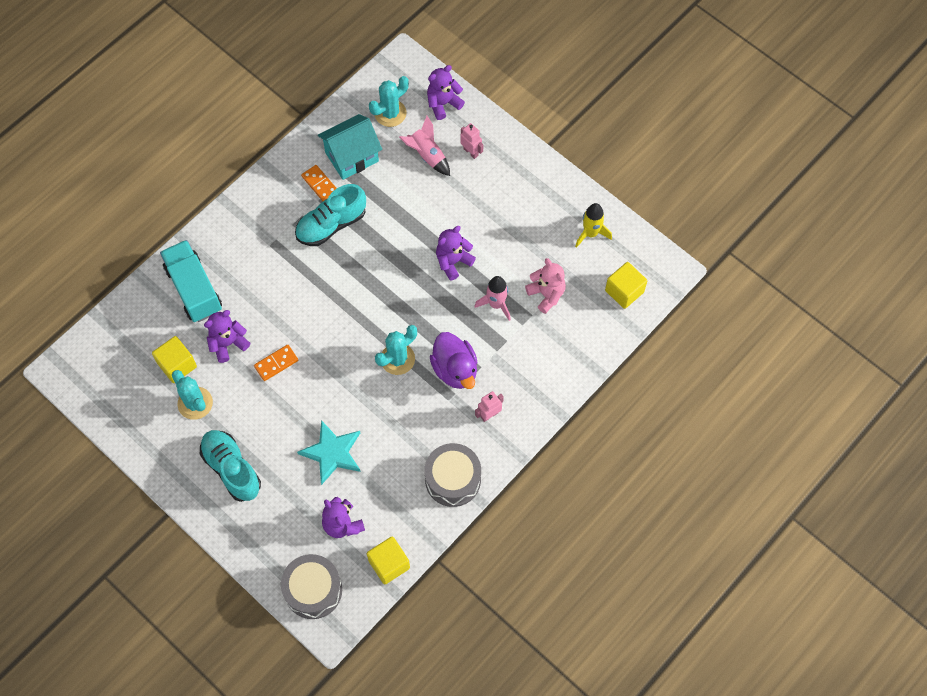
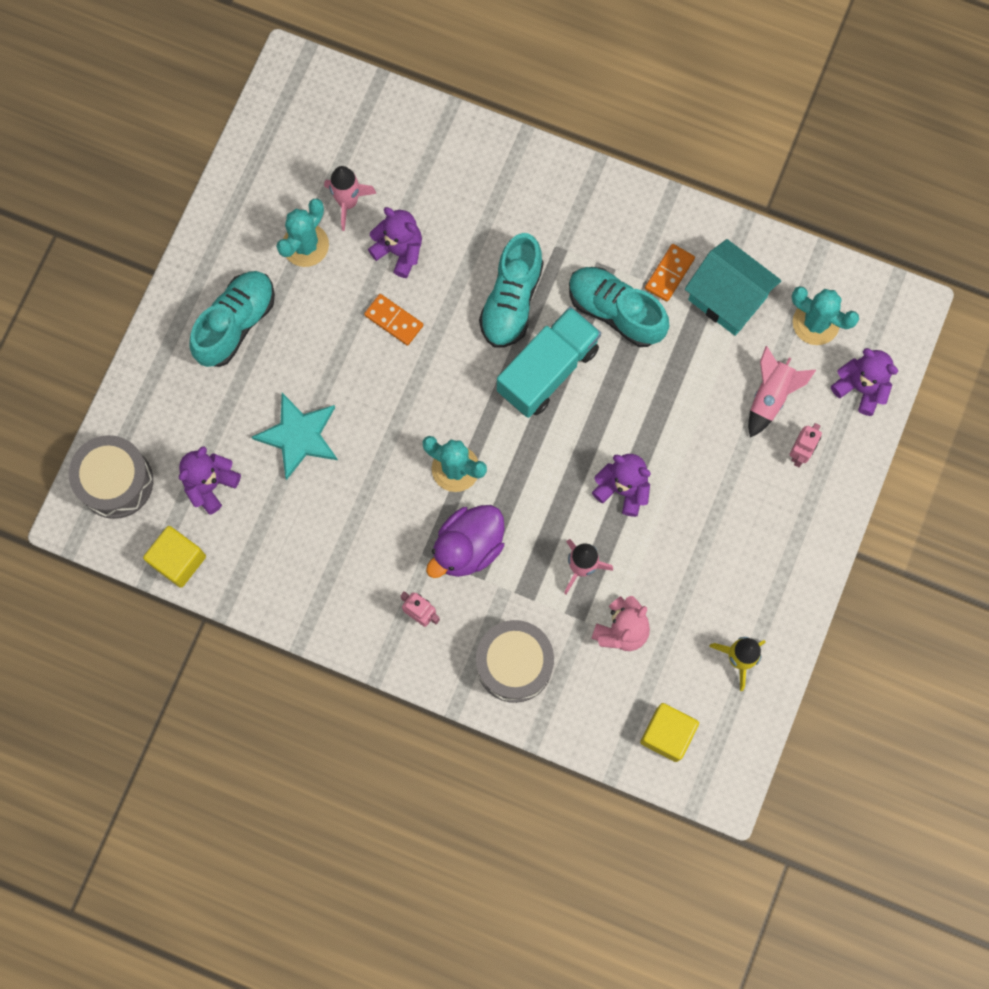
camera: 70 degrees right, 10 degrees up
(177, 365) = (348, 202): yellow cube -> pink rocket
(194, 289) = (458, 179): turquoise truck -> turquoise truck (548, 370)
(295, 285) = (511, 300): none -> turquoise shoe
(453, 479) = (315, 599): grey drum -> grey drum (514, 664)

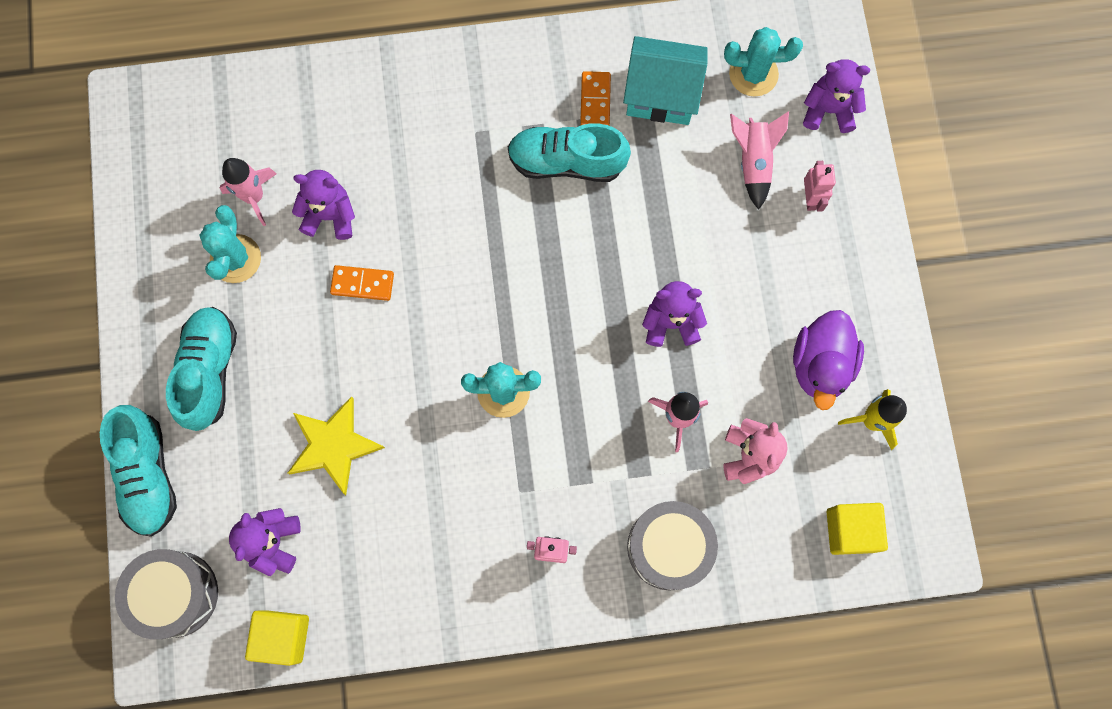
camera: 30 degrees left, 0 degrees up
(299, 436) = (334, 445): turquoise star -> yellow star
(468, 547) = (559, 460): purple duck -> purple duck (820, 365)
(511, 300) = (464, 204): turquoise shoe -> turquoise shoe (148, 475)
(548, 370) = (536, 250): turquoise truck -> none

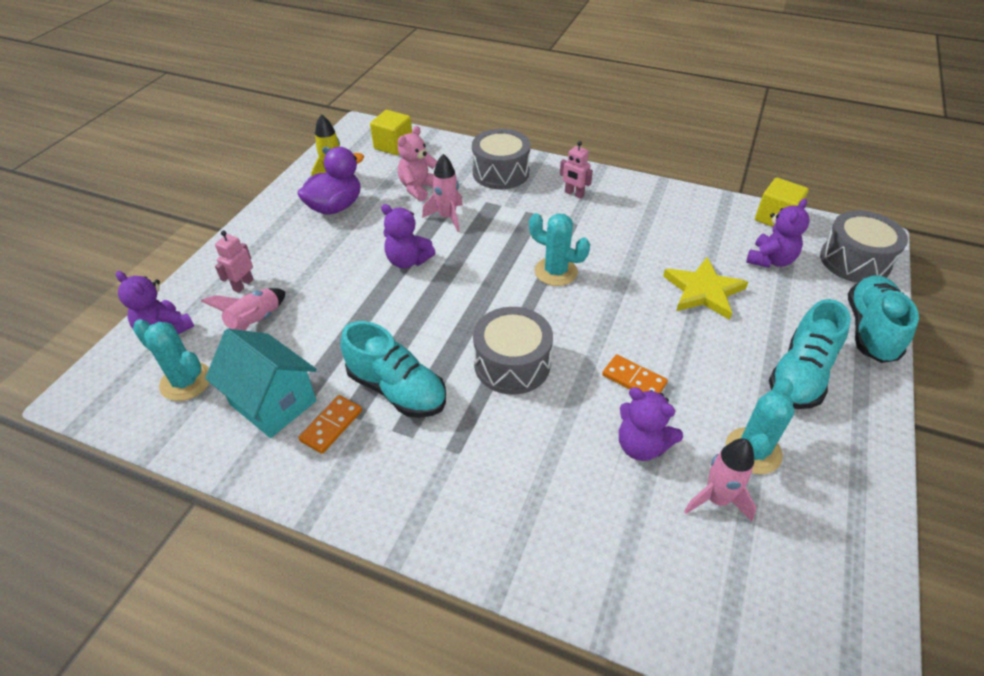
camera: 150 degrees left, 30 degrees down
(482, 243) = (512, 364): none -> grey drum

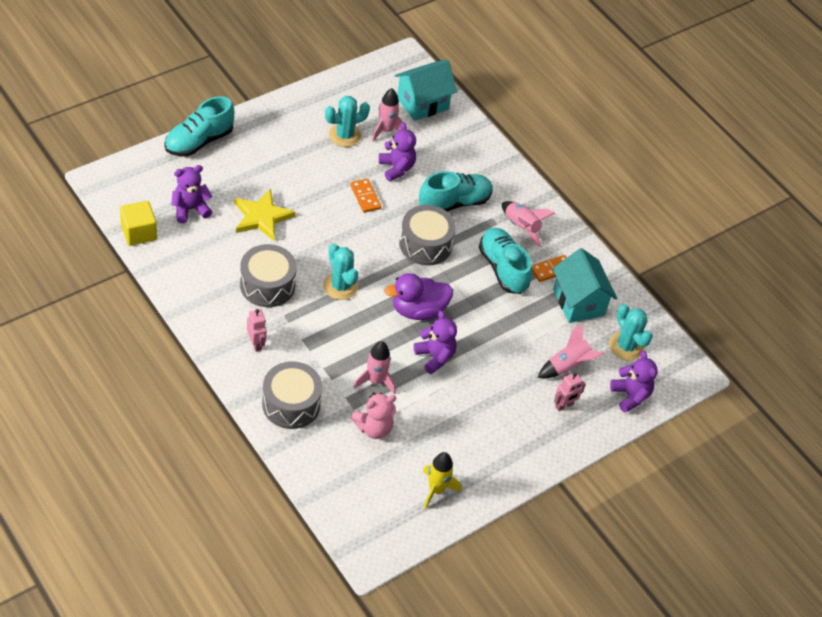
camera: 155 degrees left, 5 degrees up
(335, 207) = (456, 448): purple duck -> purple duck (418, 310)
(393, 146) = (356, 501): yellow cube -> none
(409, 464) = (521, 227): none -> pink rocket
(726, 599) = (422, 103): none -> turquoise house
(800, 375) = (273, 147): turquoise shoe -> turquoise shoe (454, 202)
(854, 261) = (138, 176): grey drum -> grey drum (267, 285)

